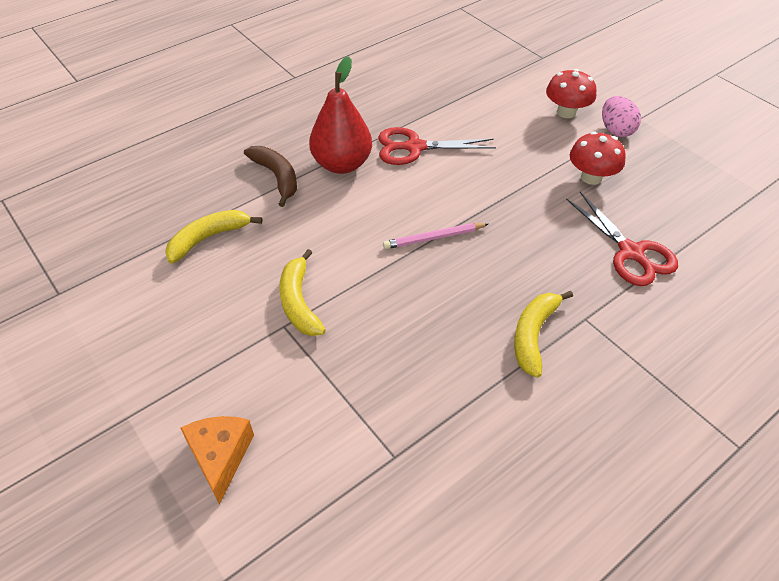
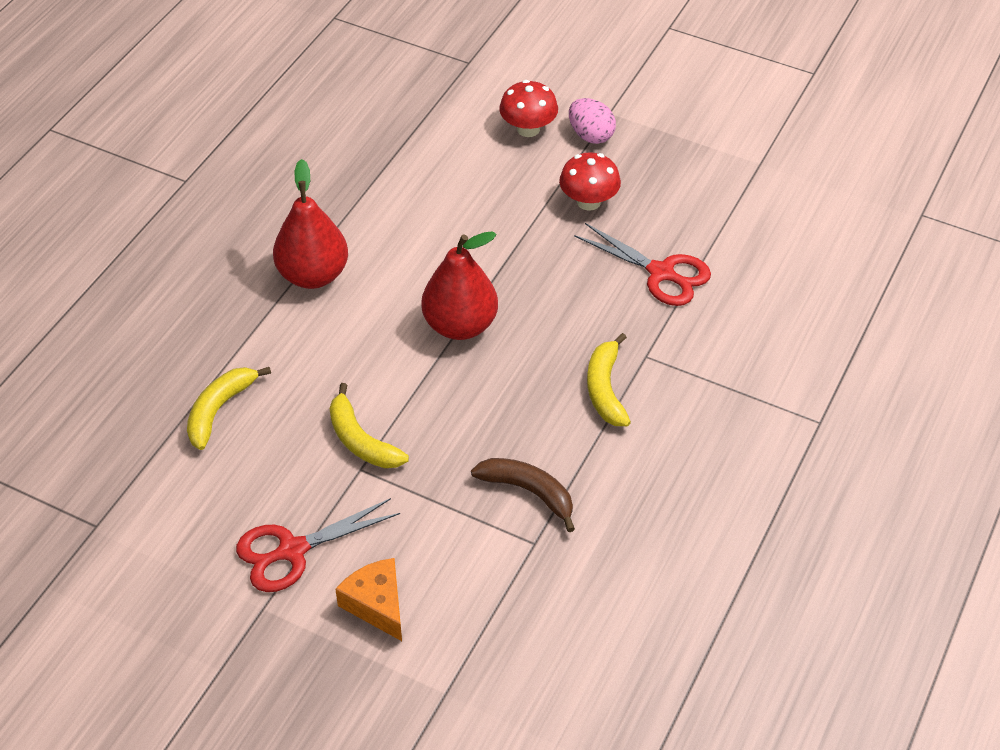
camera: 25 degrees left, 0 degrees up
(277, 177) = (248, 315): brown banana -> brown banana (528, 492)
(415, 147) = (383, 227): red scissors -> red scissors (292, 550)
(434, 238) = (460, 325): pink pencil -> red pear

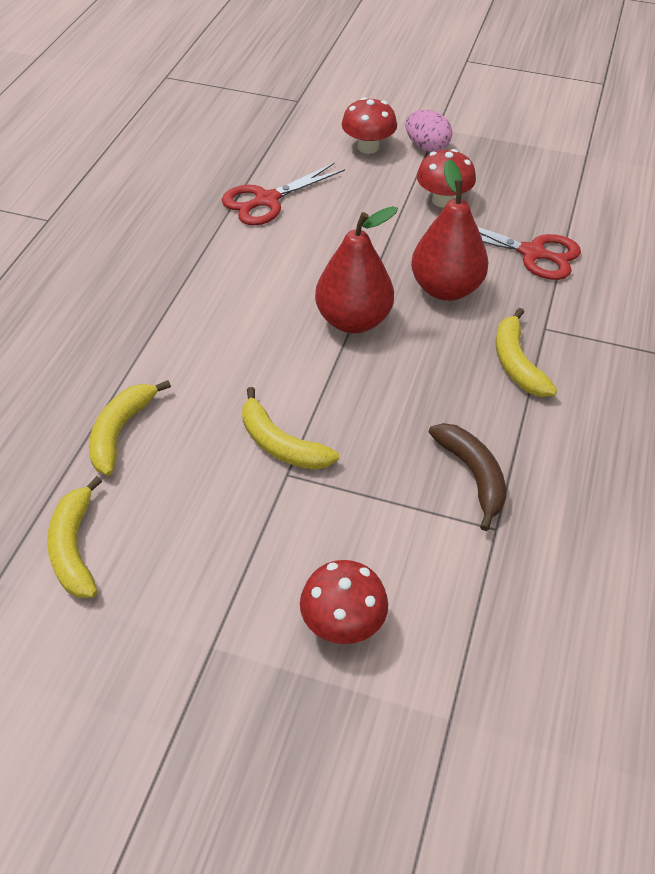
camera: 10 degrees left, 0 degrees up
(162, 510) = (74, 548): none -> yellow banana
(292, 550) = (233, 574): red scissors -> red scissors (267, 200)
(313, 275) = (194, 290): red pear -> red pear (446, 289)
(376, 604) = (343, 623): orange cheese -> red mushroom
(528, 492) = (473, 475): brown banana -> brown banana turned 45 degrees clockwise

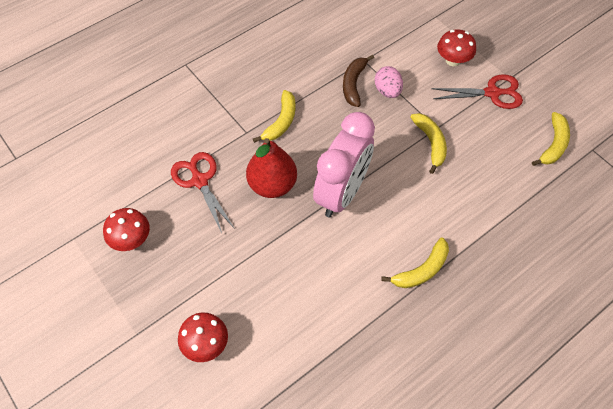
camera: 145 degrees left, 10 degrees up
(120, 432) = (509, 193): yellow banana -> yellow banana (422, 270)
(267, 200) = (322, 329): red scissors -> red scissors (492, 93)
(353, 320) = (341, 193): red pear -> pink clock
(426, 147) = (165, 316): pink egg -> pink egg (387, 91)
(443, 200) = (207, 255): red mushroom -> red mushroom (131, 239)

